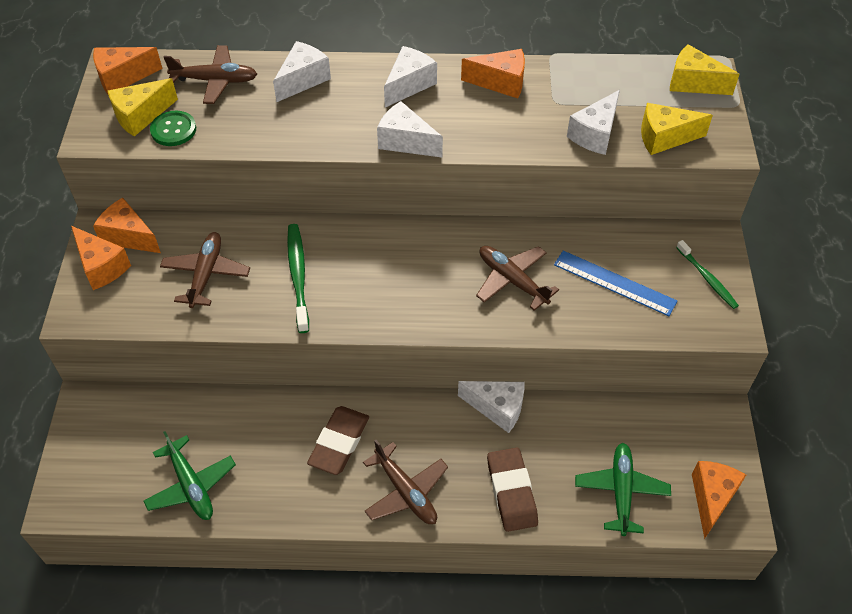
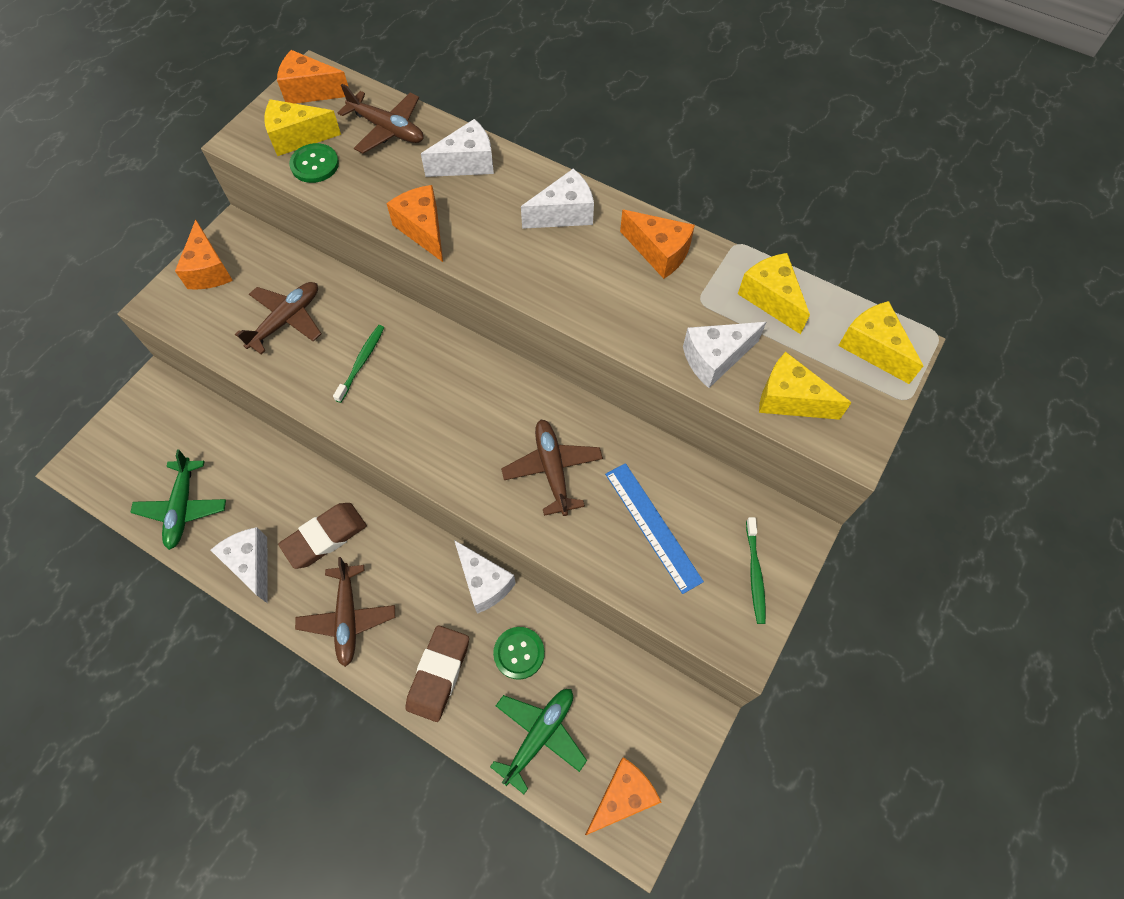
camera: 30 degrees right, 10 degrees up
(129, 236) = (250, 251): orange cheese -> orange cheese (423, 230)
(298, 275) = (362, 362): green toothbrush -> green toothbrush, size x0.67
(405, 142) = (514, 276): white cheese -> white cheese (251, 564)
(562, 443) = (519, 653): none -> green button
(602, 80) = (771, 299): none -> yellow cheese

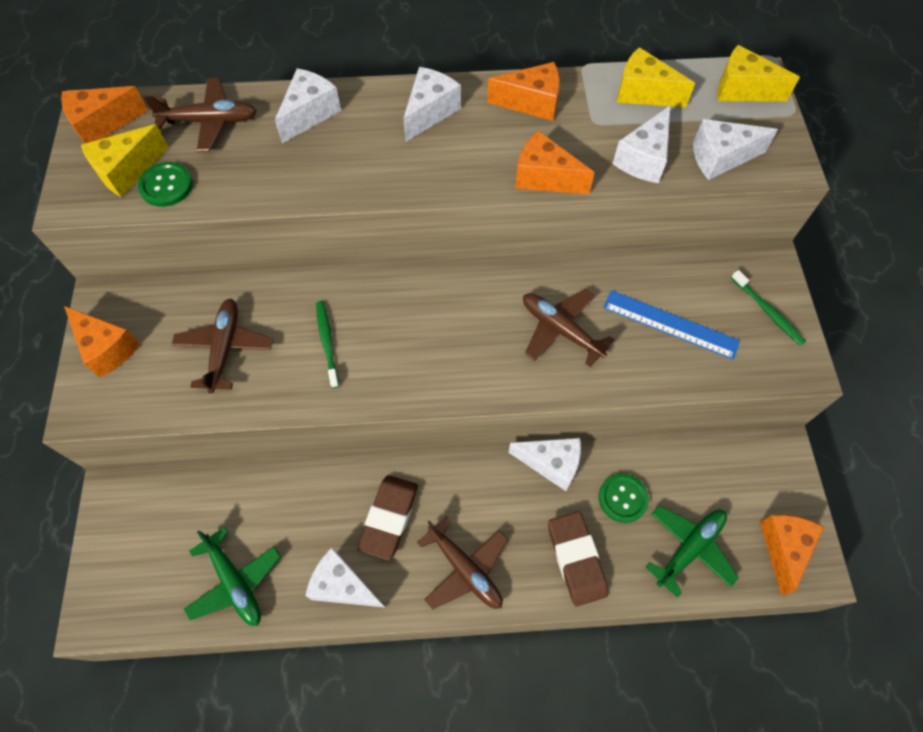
camera: 35 degrees left, 0 degrees up
(423, 230) = (320, 188): orange cheese -> orange cheese (544, 178)
(539, 735) = (689, 548): green plane -> green plane turned 45 degrees clockwise
(789, 399) = (720, 158): yellow cheese -> white cheese

